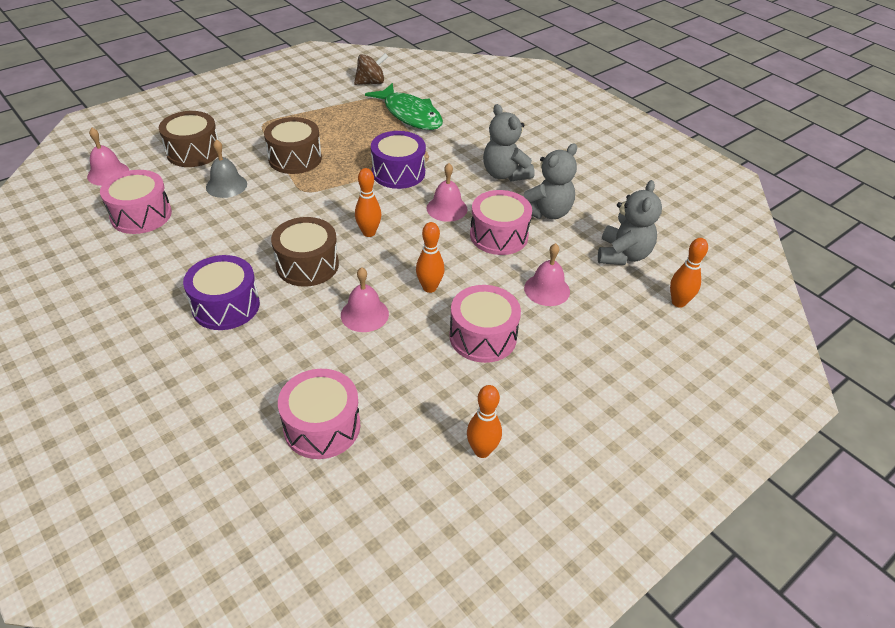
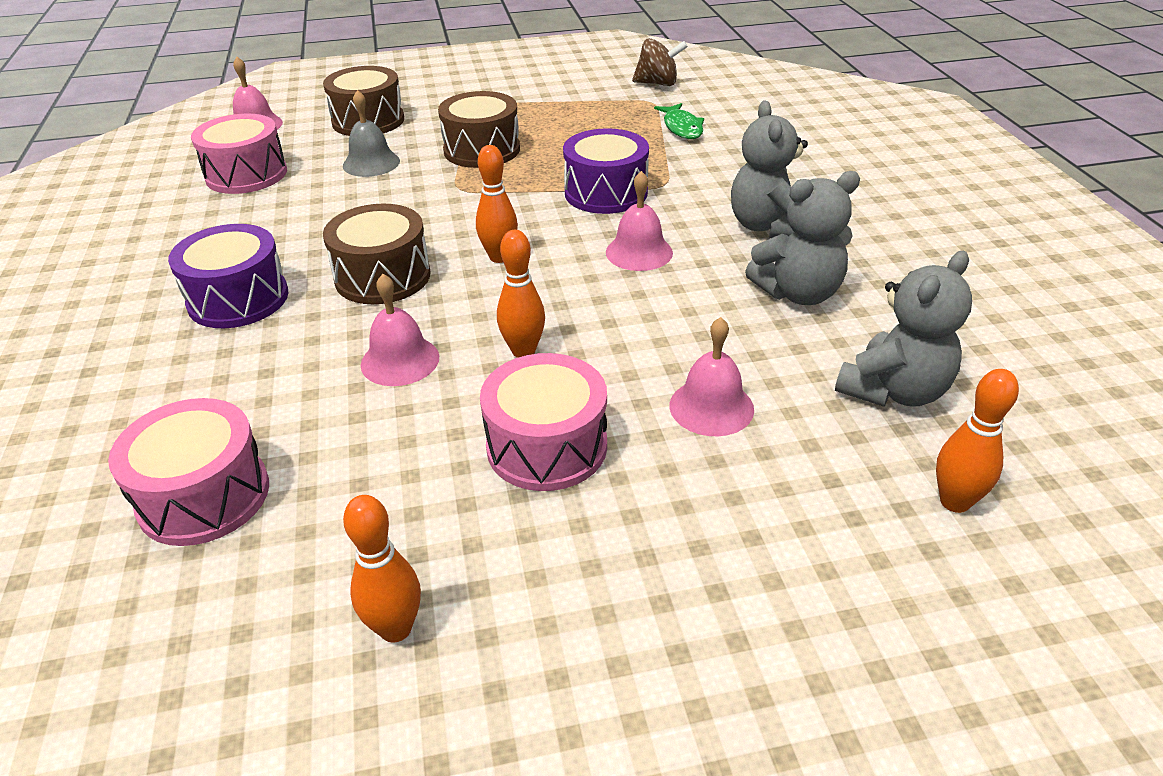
camera: 30 degrees right, 5 degrees down
(410, 115) = (682, 128): green fish -> green fish, size x0.56
(499, 235) = (691, 307): pink drum -> none

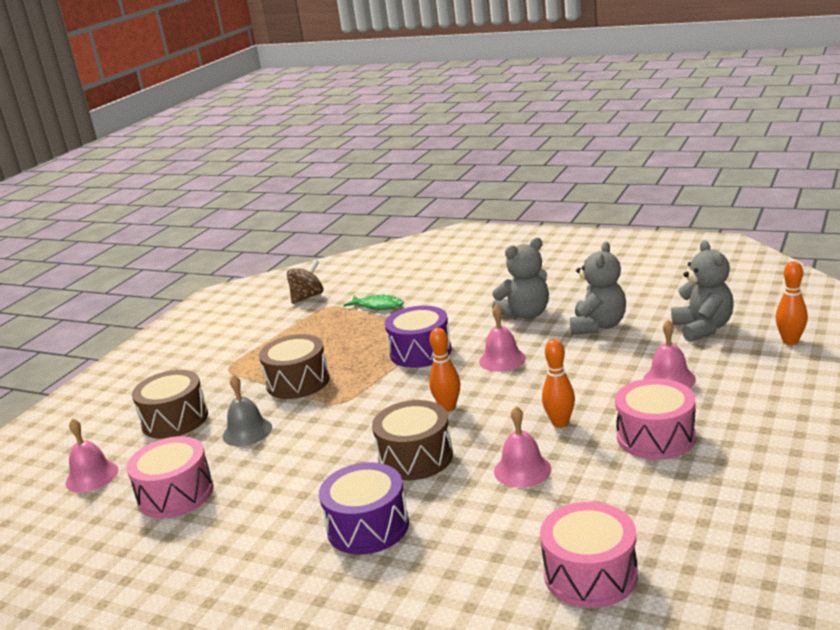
camera: 50 degrees left, 15 degrees down
(395, 628) = (762, 519): orange bowling pin -> none
(768, 227) = (525, 314): grey teddy bear -> grey teddy bear turned 60 degrees counterclockwise

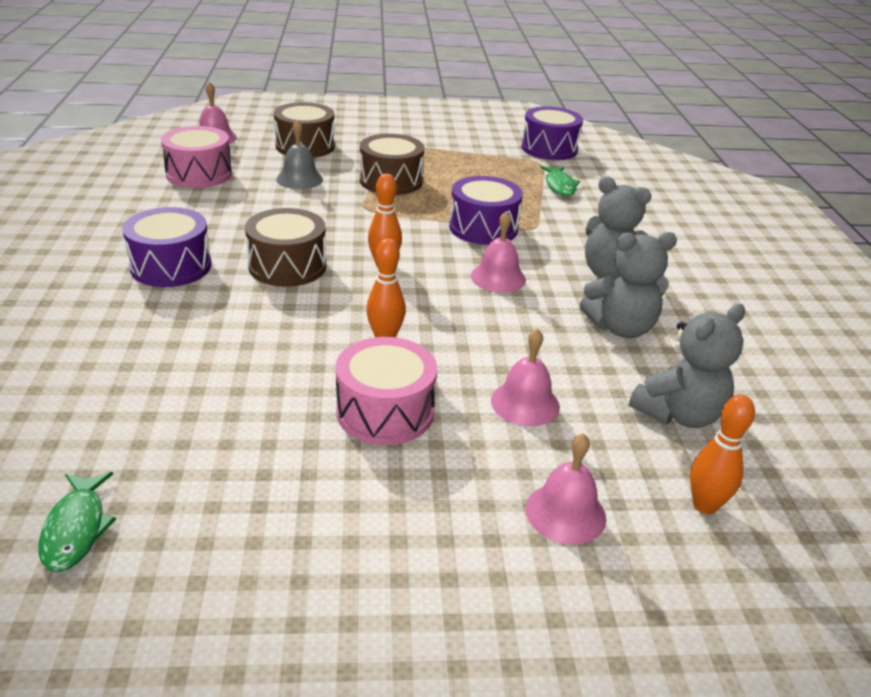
camera: 55 degrees right, 10 degrees up
(307, 297) = (549, 149): brown spinning top -> purple drum
(522, 470) = (285, 331): pink bell -> pink bell (565, 513)
(590, 574) = (112, 406): pink drum -> none
(748, 599) = (76, 529): none -> green fish

